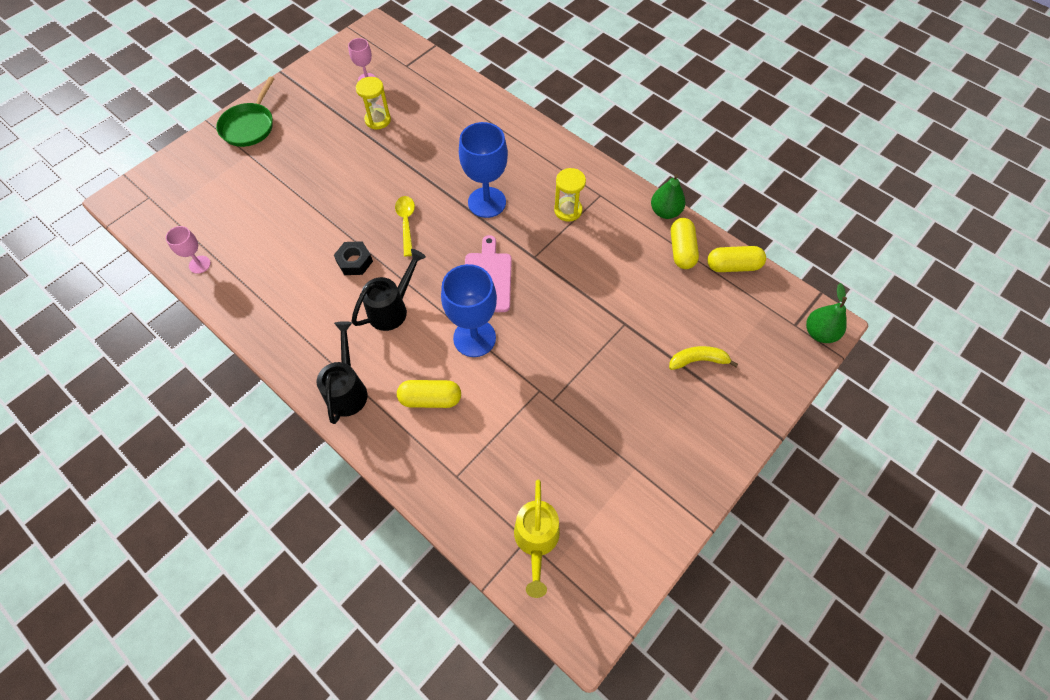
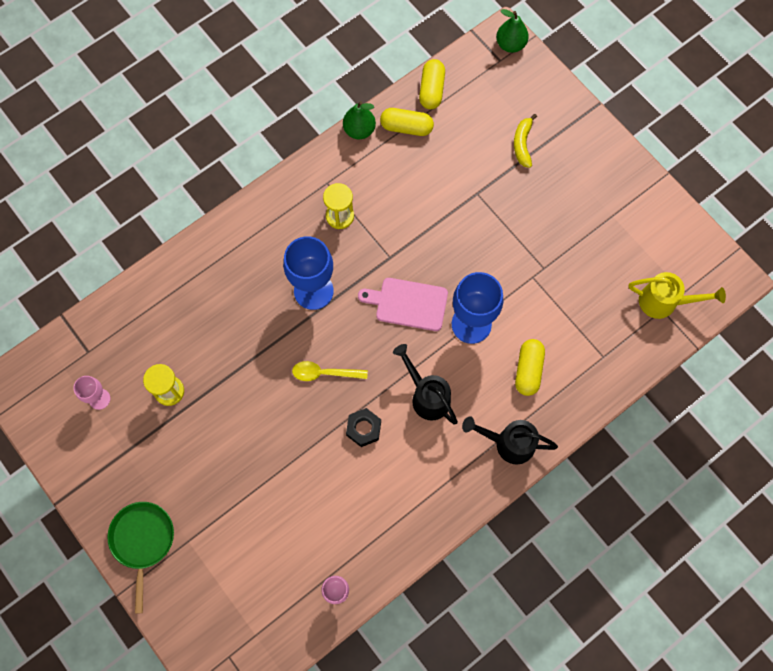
camera: 80 degrees left, 10 degrees up
(249, 126) = (142, 540): green pan -> green pan turned 120 degrees counterclockwise

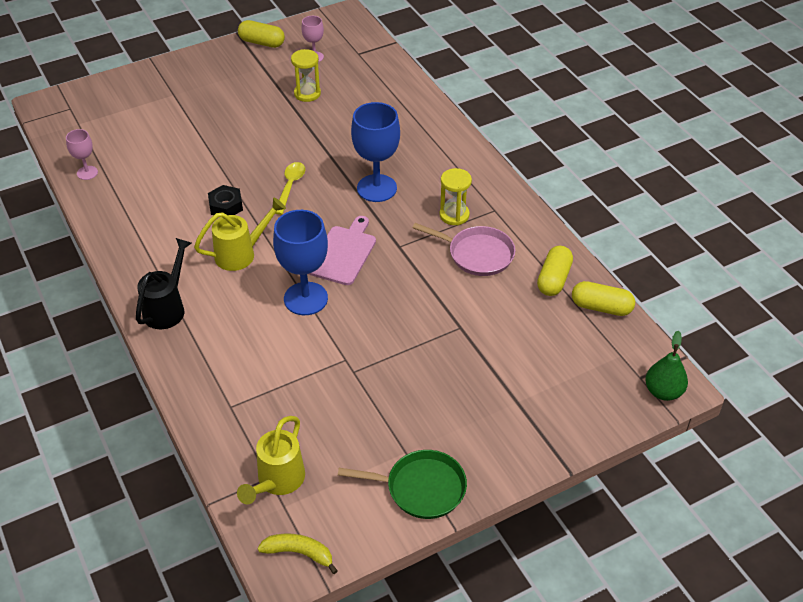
camera: 100 degrees right, 25 degrees down
(142, 540) = (186, 72): green pan -> green pan (421, 488)
(359, 130) = (554, 241): green pear -> none
(387, 190) = (477, 254): none -> pink pan
(427, 396) = (241, 254): black watering can -> yellow watering can
(522, 144) = (518, 379): yellow banana -> yellow banana (299, 553)
(528, 370) = (239, 337): yellow capsule -> yellow capsule (262, 42)

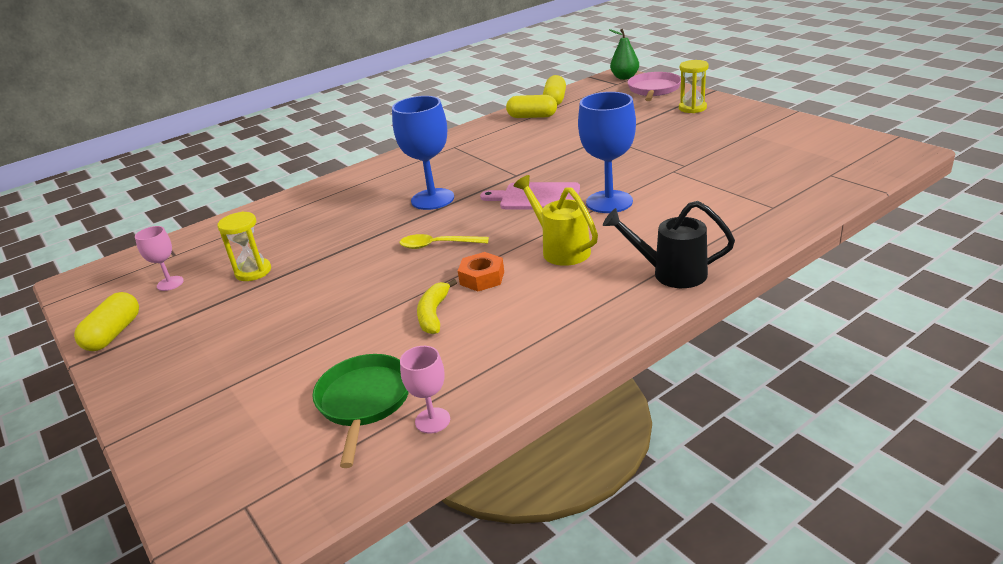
camera: 95 degrees left, 15 degrees down
(226, 206) = (482, 278): black nut -> orange nut
(277, 481) = (829, 170): yellow watering can -> none
(299, 553) = (884, 150): yellow banana -> yellow banana (434, 314)
(421, 488) = (777, 124): green pan -> green pan (364, 401)
(454, 215) = (465, 160): yellow hourglass -> yellow hourglass (692, 108)
(477, 254) = (514, 144): pink pan -> pink pan (653, 89)

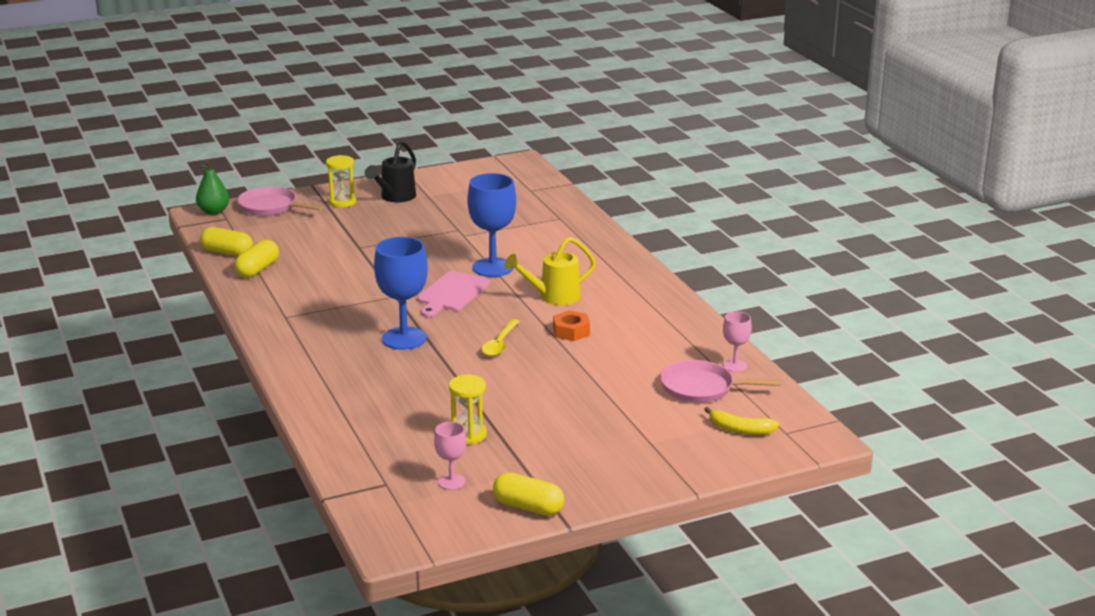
camera: 80 degrees left, 5 degrees down
(364, 401) = (701, 388): green pan -> pink pan
(434, 314) = (609, 355): yellow banana -> yellow banana (740, 429)
(671, 273) = (620, 267): black watering can -> black watering can (395, 197)

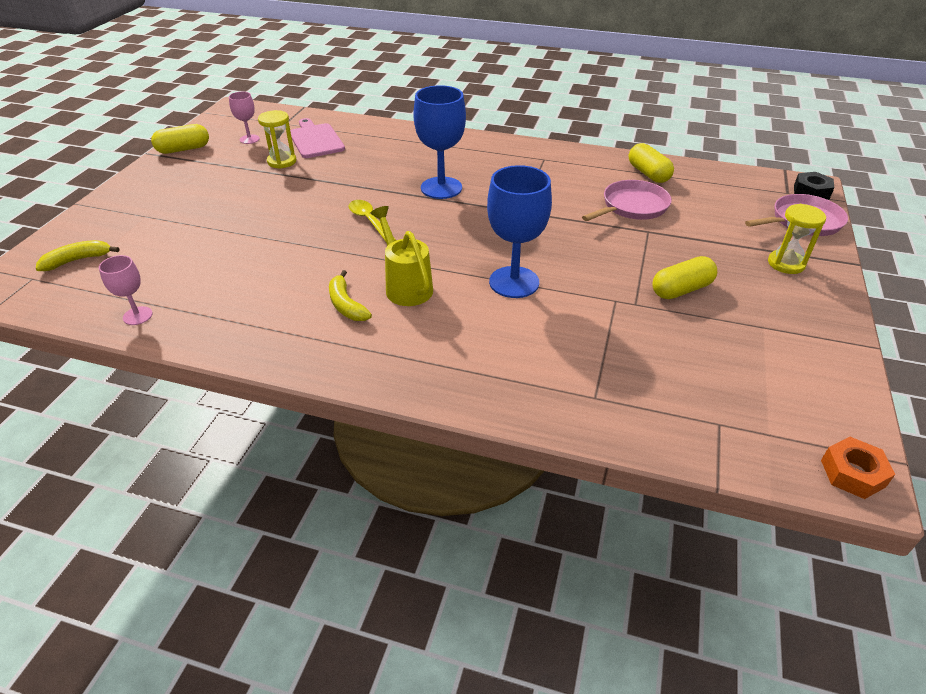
camera: 130 degrees right, 15 degrees up
(214, 211) = (811, 192): green pear -> black nut
(227, 252) = (700, 172): yellow capsule -> yellow capsule (681, 290)
(395, 197) = (775, 302): black watering can -> none
(452, 293) = (488, 238): pink cutting board -> pink cutting board (315, 140)
(554, 297) = (406, 286): yellow watering can -> yellow watering can turned 45 degrees counterclockwise
(571, 331) = (334, 263): orange nut -> orange nut (852, 473)
(604, 306) = (346, 305): none -> yellow banana
(701, 388) = (149, 276): pink pan -> pink pan (632, 206)

